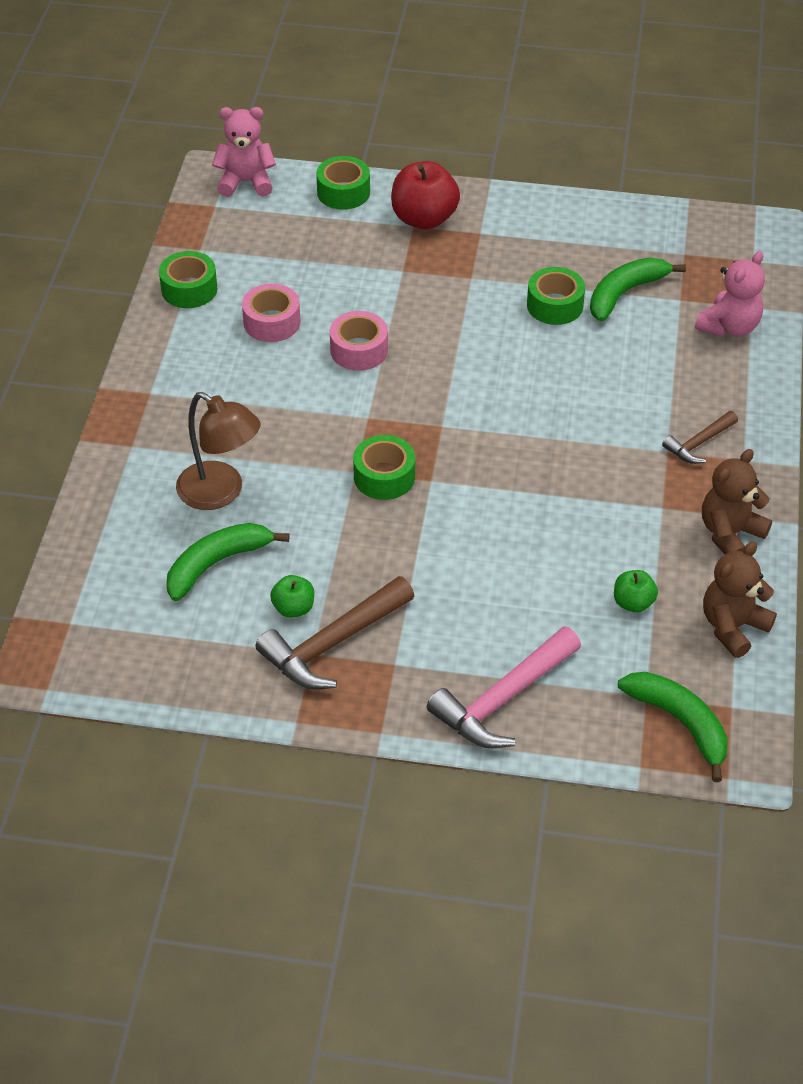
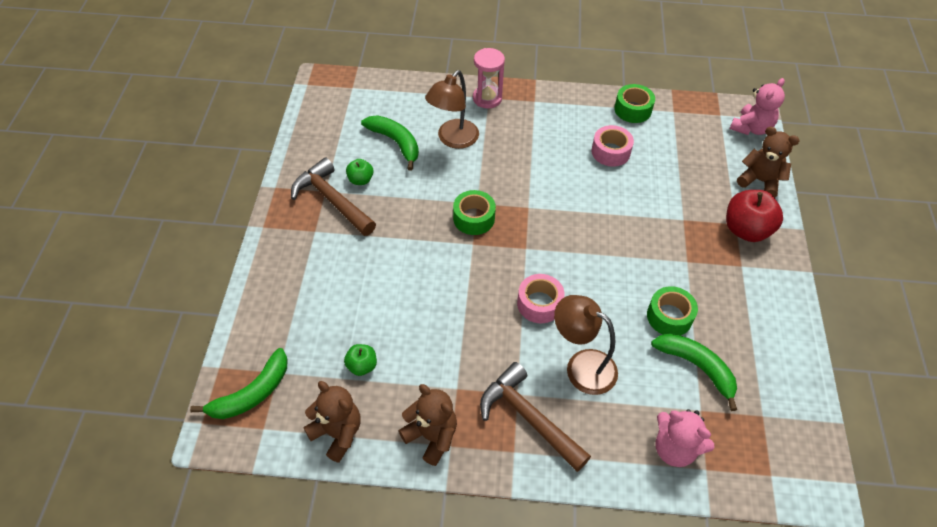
camera: 85 degrees right, 5 degrees up
(133, 447) = (487, 98): none -> pink hourglass
(246, 182) = (751, 128): pink teddy bear -> pink teddy bear turned 45 degrees clockwise
(343, 192) = (760, 181): green tape -> brown teddy bear
(359, 350) = (593, 199): pink tape -> pink tape (539, 304)
(502, 700) = (281, 288): pink hammer -> none
(626, 390) = (581, 366): none -> brown lamp
(699, 443) = (528, 417): brown hammer -> brown hammer, size x1.81

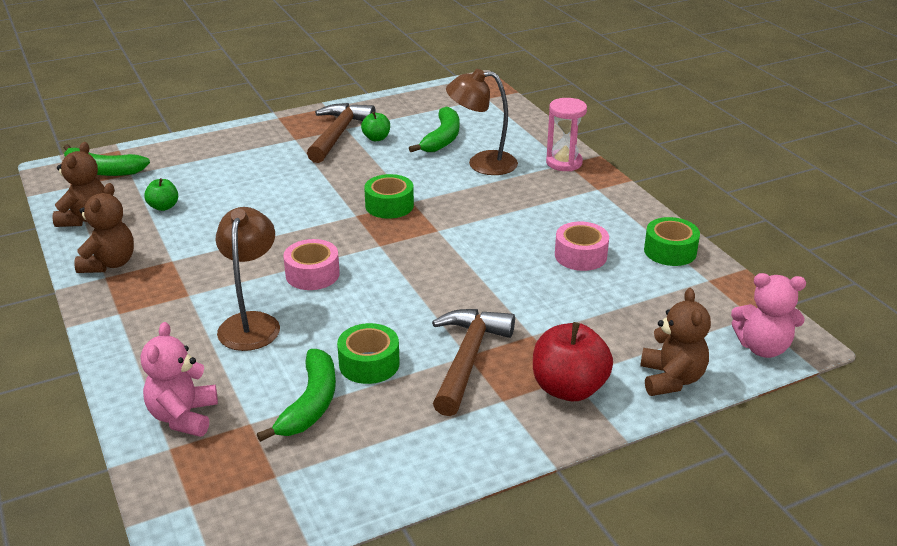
camera: 60 degrees right, 20 degrees down
(528, 417) = (164, 309): brown hammer -> brown hammer (468, 359)

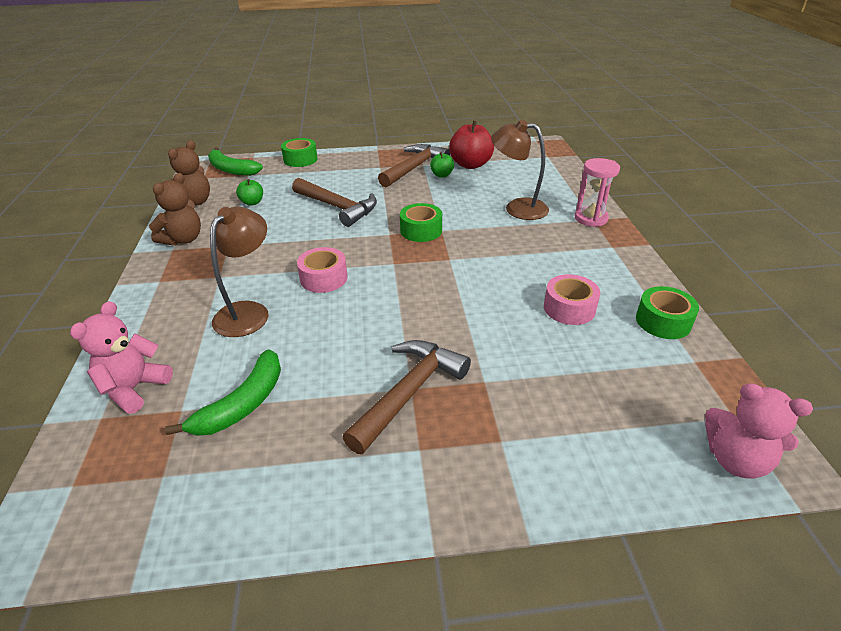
camera: 20 degrees right, 5 degrees up
(276, 195) = (338, 207): none -> brown hammer
(369, 364) = (318, 375): green tape -> green tape (300, 159)
(442, 138) = (494, 183): green banana -> none
(568, 388) = (493, 454): red apple -> red apple (470, 164)
(671, 379) = (611, 473): brown teddy bear -> none

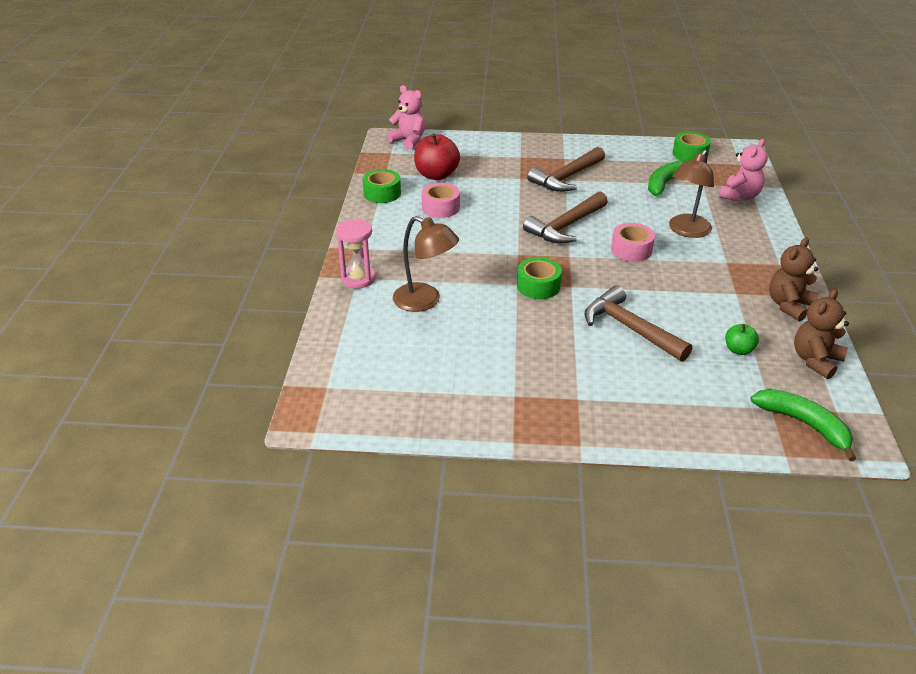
camera: 170 degrees left, 0 degrees up
(300, 159) = (703, 435): green tape -> green tape (690, 154)
(414, 168) = (528, 388): brown hammer -> brown hammer (565, 226)
(442, 175) = (493, 367): green apple -> none
(470, 164) = (446, 384): red apple -> red apple (436, 175)

